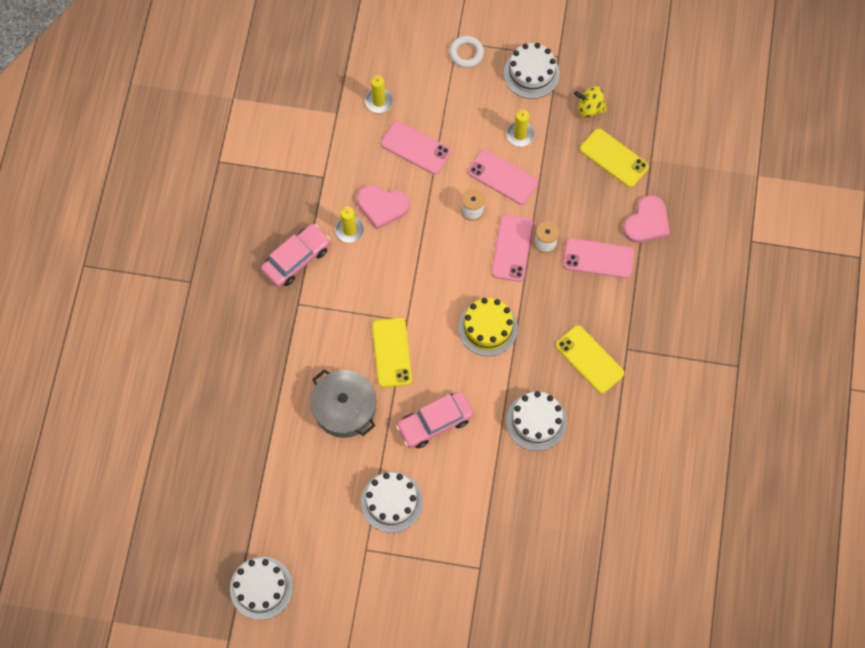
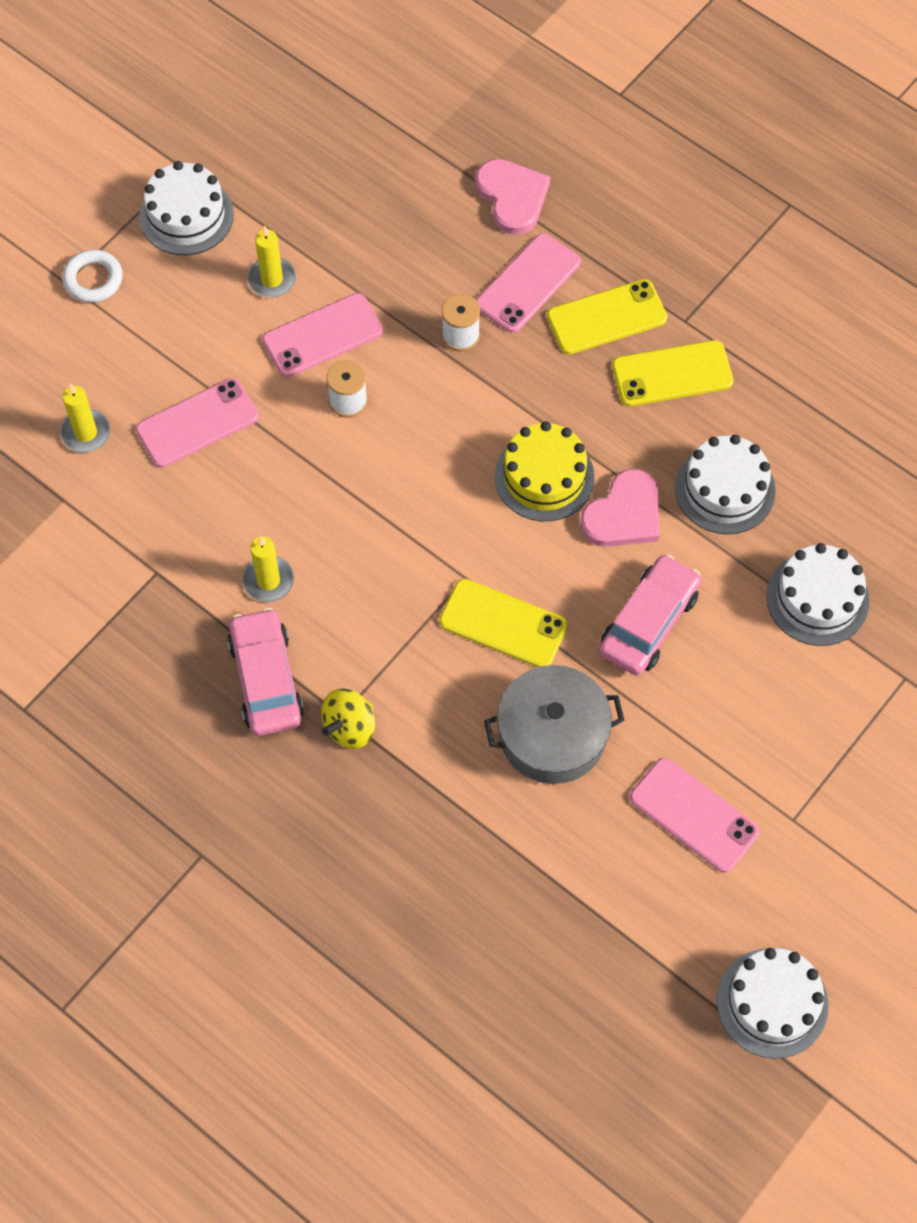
camera: 60 degrees left, 5 degrees down
(382, 206) = (260, 516): pink heart -> pink heart (624, 514)
(391, 502) = (738, 745): white cake -> white cake (817, 598)
(435, 422) = (648, 622): pink car -> pink car turned 150 degrees counterclockwise
(512, 248) = (441, 381): pink phone -> pink phone (693, 815)
(589, 108) = (292, 174): yellow spinning top -> yellow spinning top (350, 727)
(614, 158) = (389, 185): yellow phone -> yellow phone (606, 317)

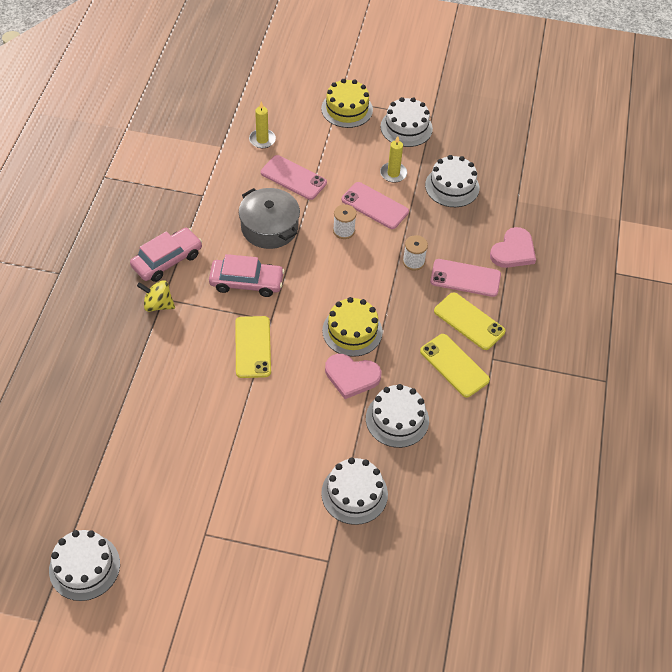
camera: 60 degrees right, 10 degrees down
(93, 279) = (347, 109): white ring -> yellow cake
(268, 580) = (222, 239): yellow candle -> none
(345, 213) = (452, 186): none -> white cake
(552, 735) = (199, 395): grey pot -> grey pot (269, 227)
(648, 622) = (291, 414): pink car -> pink car (246, 282)
(693, 815) = (183, 482): pink phone -> none

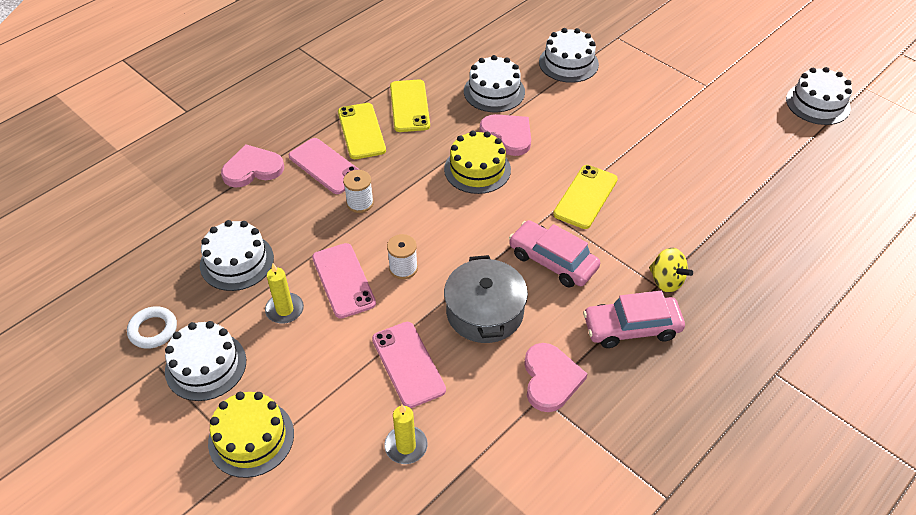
camera: 145 degrees left, 5 degrees down
(202, 207) = (550, 379): none -> pink heart
(455, 130) = (153, 330): none -> white ring

